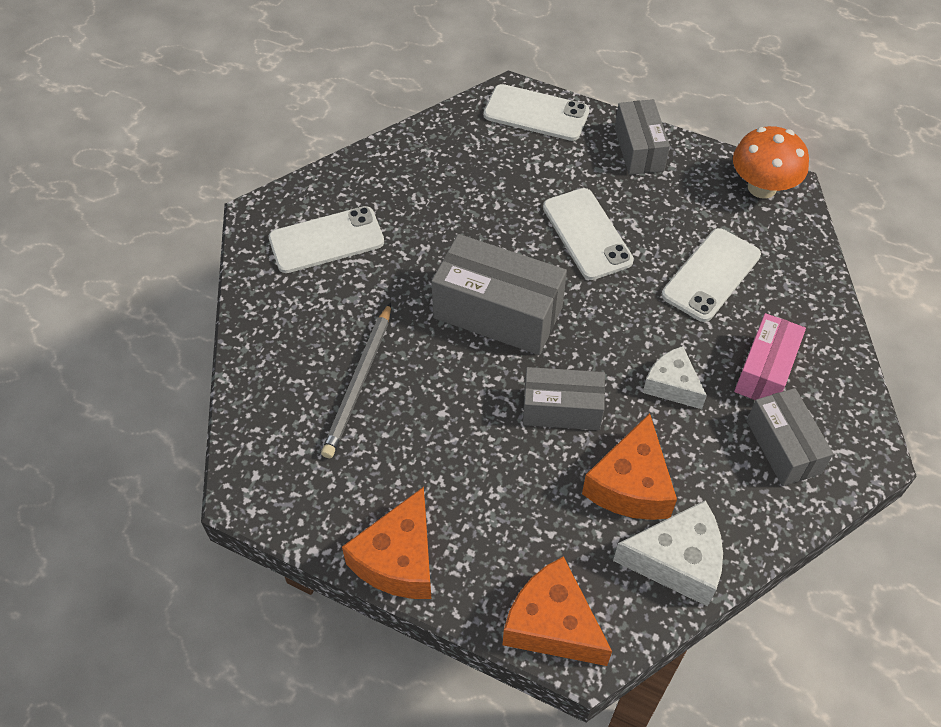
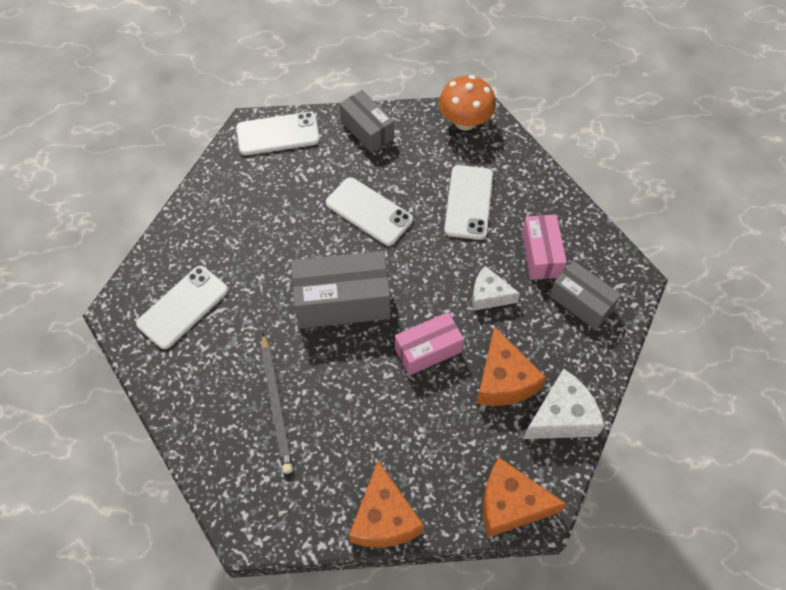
camera: 30 degrees left, 5 degrees up
(561, 409) = (428, 350): grey box -> pink box

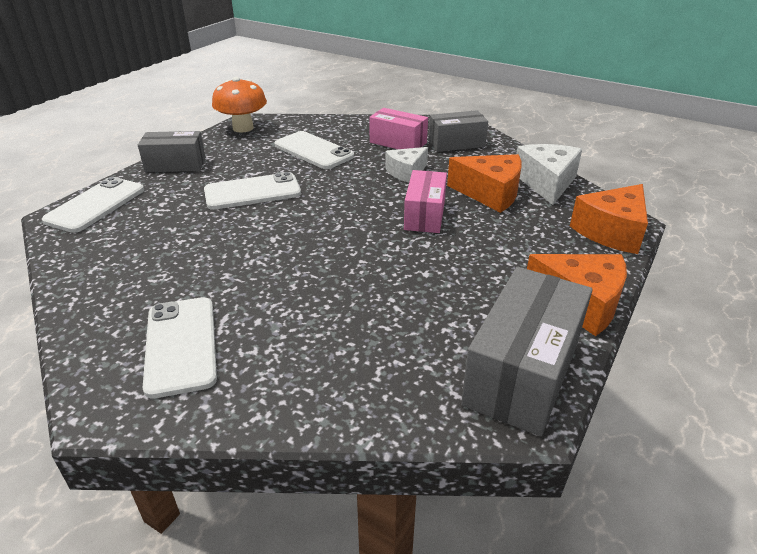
camera: 55 degrees left, 25 degrees down
(276, 404) = (387, 323): grey pencil -> none
(342, 301) = (321, 238): grey box -> grey box (522, 372)

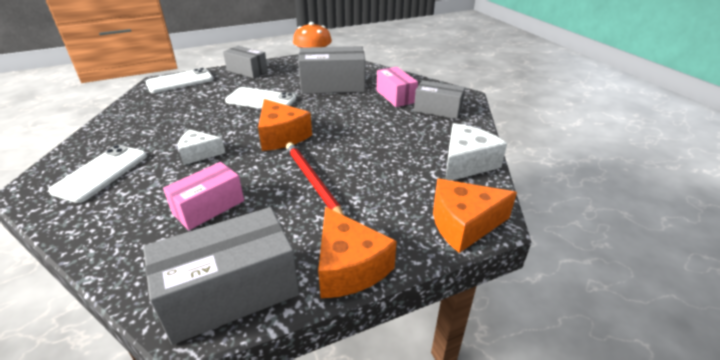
camera: 35 degrees right, 0 degrees up
(313, 151) = (332, 85): white phone -> grey box
(406, 172) = (370, 118): white cheese -> white cheese (199, 154)
(424, 215) = (337, 152): pink box -> pink box (209, 207)
(442, 250) = (312, 181): none -> red pencil
(490, 193) = (407, 155): orange cheese -> orange cheese (281, 136)

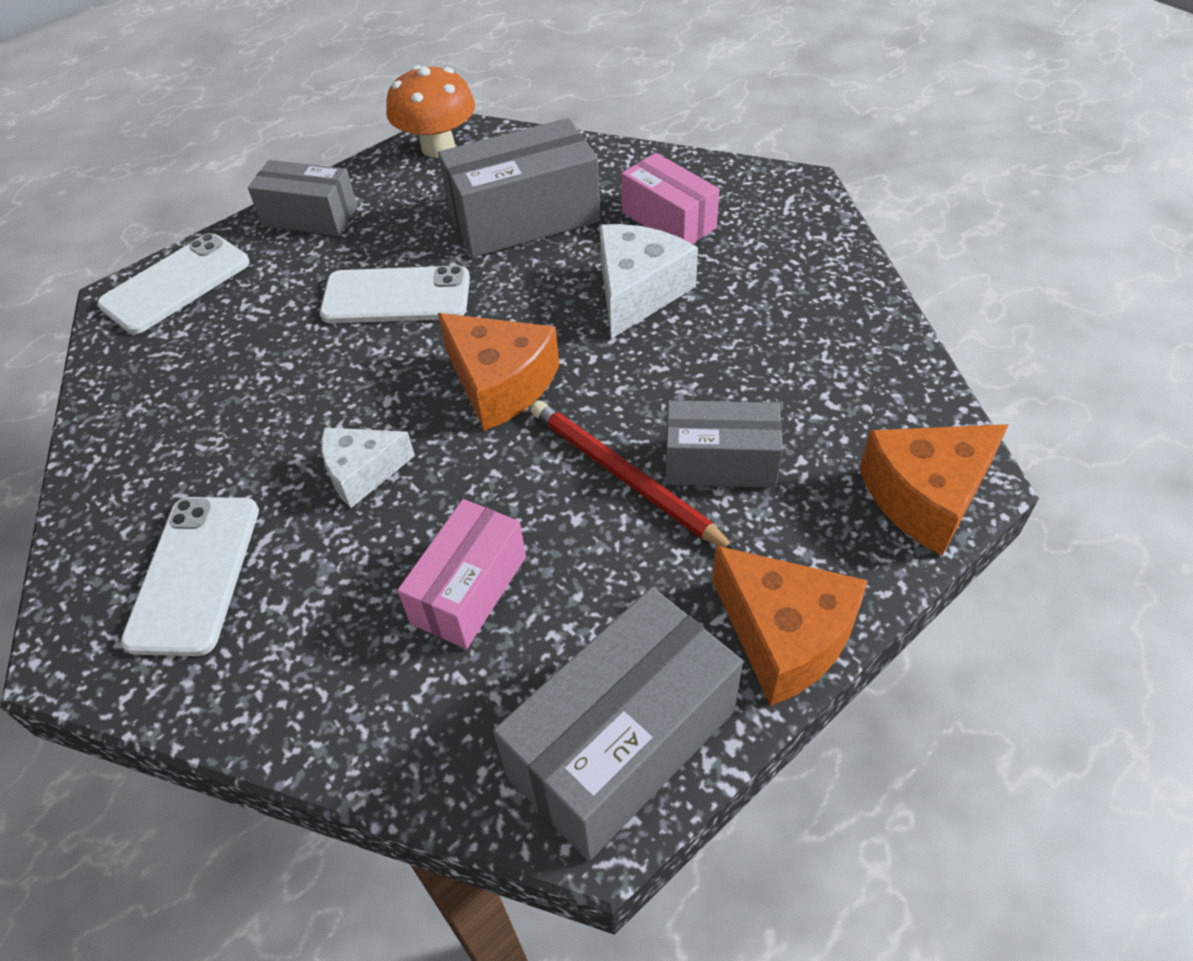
camera: 15 degrees left, 15 degrees up
(438, 110) = (766, 238): grey box -> grey box (720, 462)
(466, 163) = (875, 360): white cheese -> white cheese (638, 292)

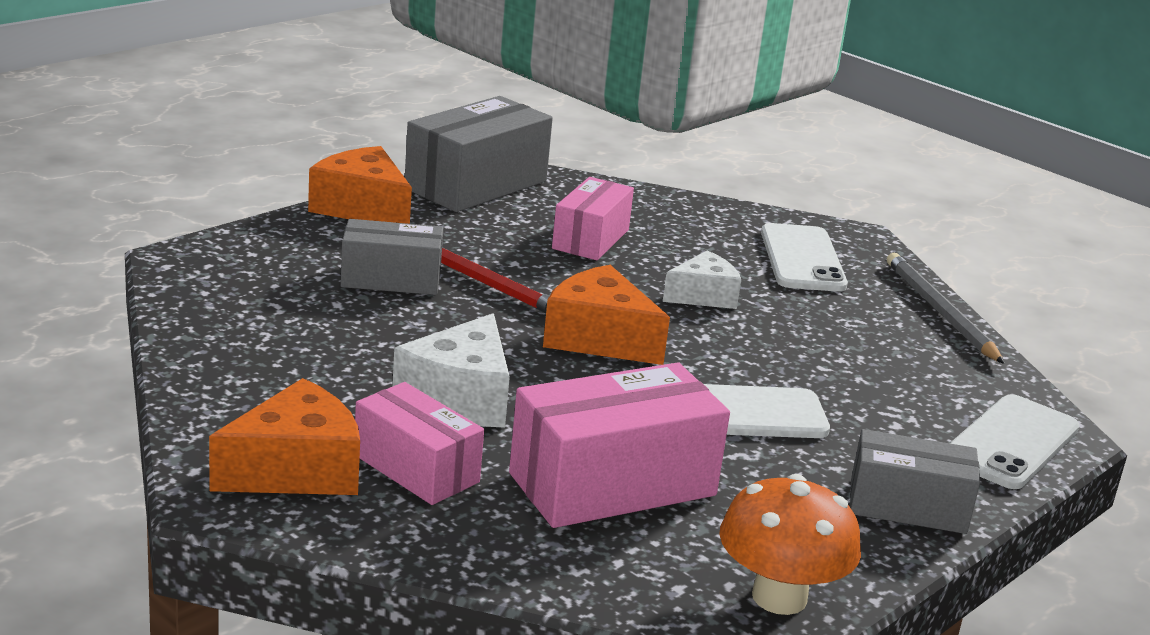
camera: 170 degrees right, 25 degrees down
(92, 472) = (939, 312): none -> grey pencil
(524, 218) = (612, 484): grey box -> pink box
(925, 496) = (223, 252): orange cheese -> orange cheese (296, 470)

